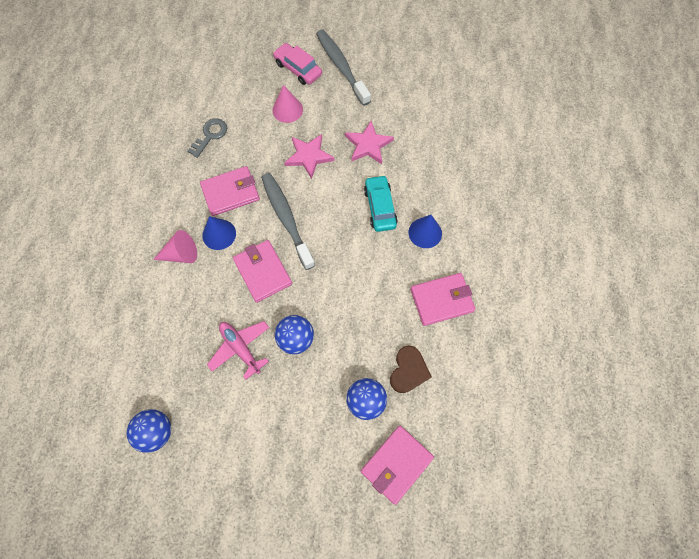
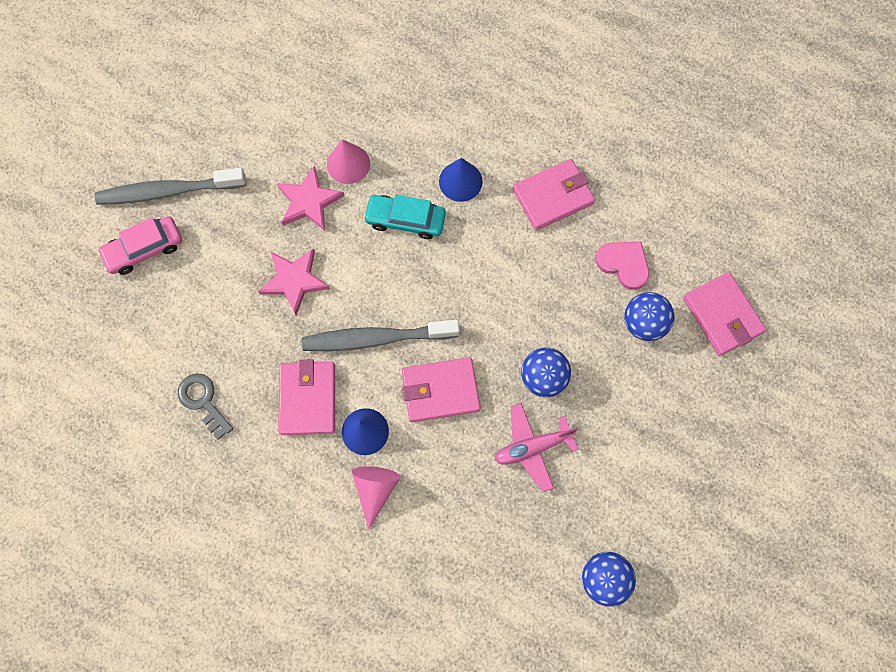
camera: 70 degrees left, 5 degrees up
(287, 110) = (207, 285): pink cone -> pink cone (348, 164)
(408, 370) = (623, 264): brown heart -> pink heart
(441, 300) = (553, 196): pink wallet -> pink wallet turned 60 degrees clockwise

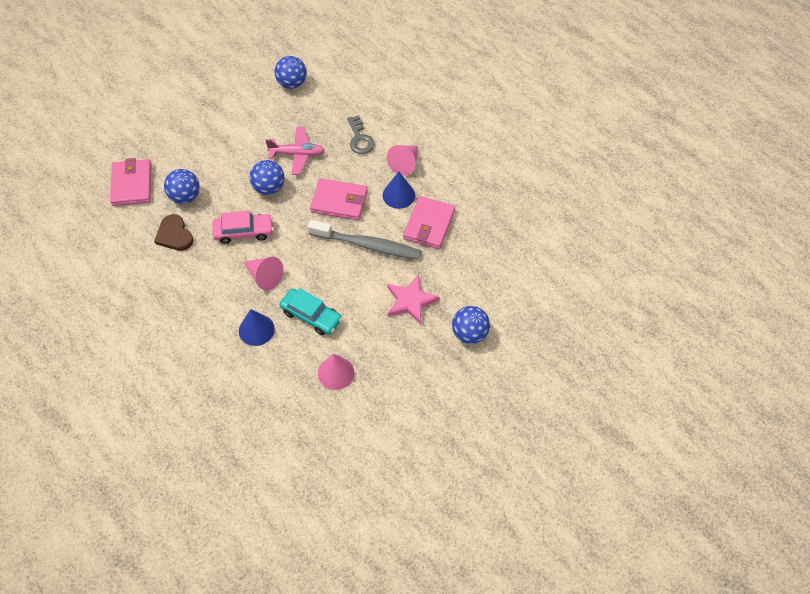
camera: 160 degrees left, 15 degrees down
(144, 249) = (517, 361): pink car -> pink car (244, 232)
(168, 191) = (487, 400): grey toothbrush -> none
(203, 401) = (500, 245): grey key -> grey key (360, 139)
(210, 264) = (469, 333): none -> blue ball
(309, 201) = (378, 354): pink star -> none
(484, 249) = (264, 277): none -> pink cone
(553, 196) = (195, 295): pink wallet -> none
(623, 264) = (174, 235): pink heart -> brown heart

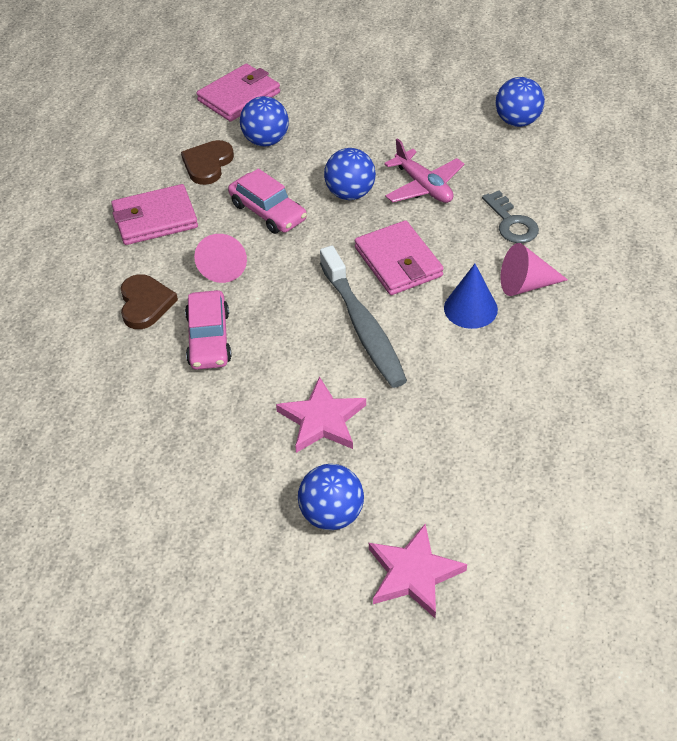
camera: 55 degrees right, 10 degrees down
(256, 329) = (145, 303): blue cone -> brown heart
(311, 316) = (208, 339): turquoise car -> pink car
(336, 373) = (147, 412): pink cone -> none
(360, 139) = (511, 223): grey key -> grey key turned 60 degrees counterclockwise
(429, 224) = (459, 365): pink wallet -> pink wallet (155, 219)
(527, 323) = (413, 573): none -> pink star

